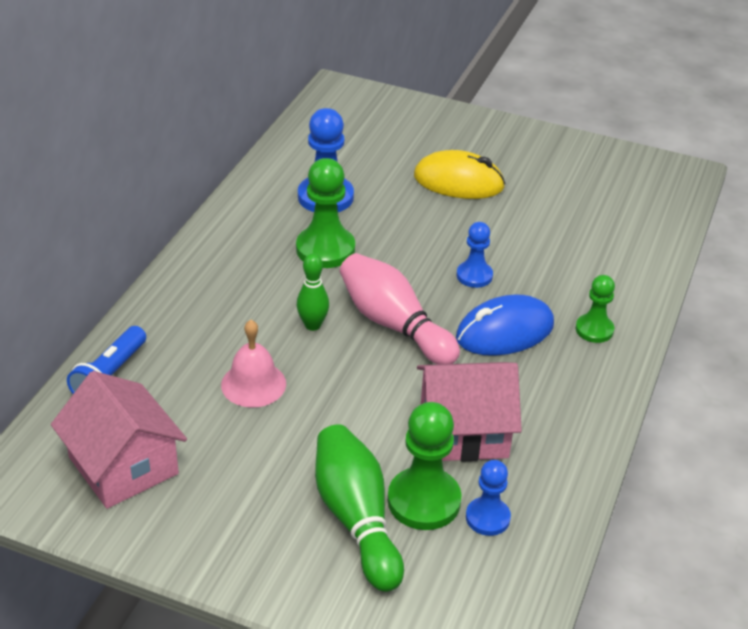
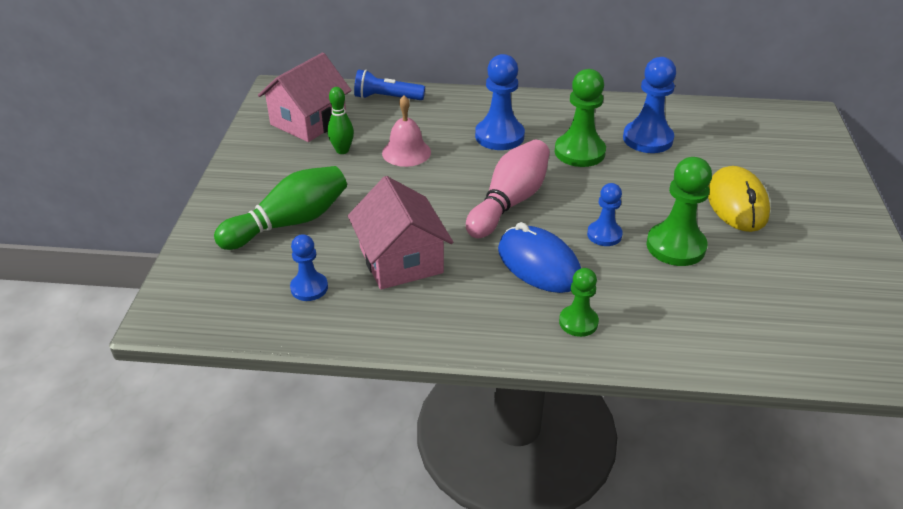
camera: 75 degrees right, 0 degrees up
(261, 299) = (499, 136): none -> blue pawn
(312, 325) = (484, 164): green bowling pin -> green bowling pin (342, 150)
(424, 501) = (317, 252): green pawn -> green pawn (675, 246)

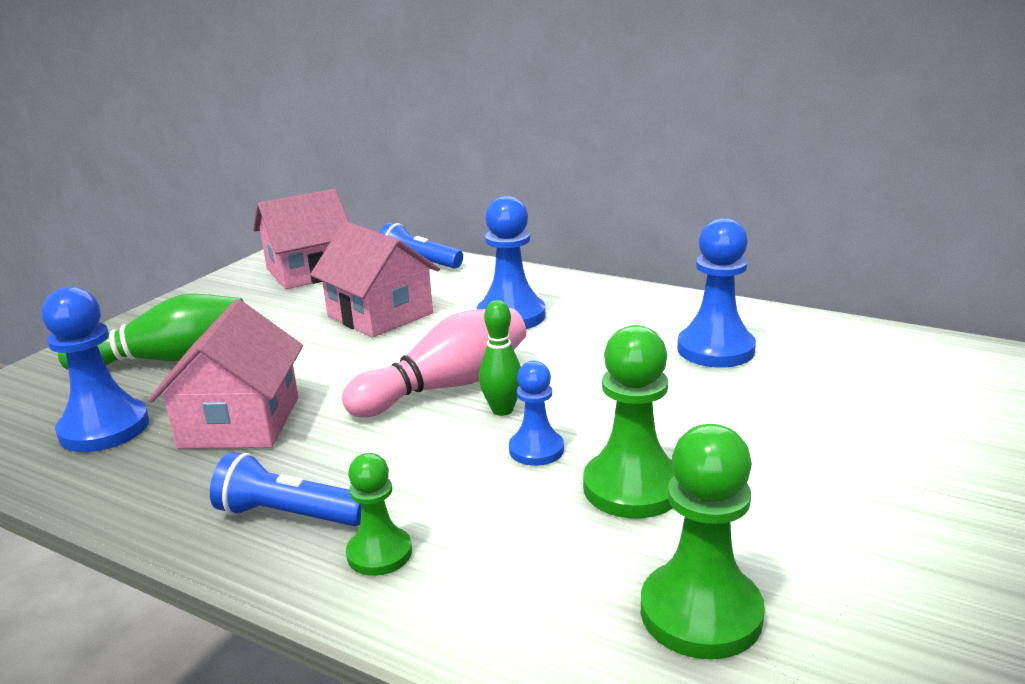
camera: 25 degrees right, 15 degrees down
(309, 288) = (104, 428): blue pawn -> blue pawn, size x1.66
(342, 150) = (311, 302): green bowling pin -> green bowling pin (502, 410)
(406, 152) = (380, 315): pink bell -> pink house
(502, 314) = (289, 515): none -> blue flashlight
(539, 264) = (405, 465): blue mouse -> none
(579, 152) = (600, 349): green pawn -> green pawn (700, 613)
(736, 204) = (788, 452): yellow mouse -> none

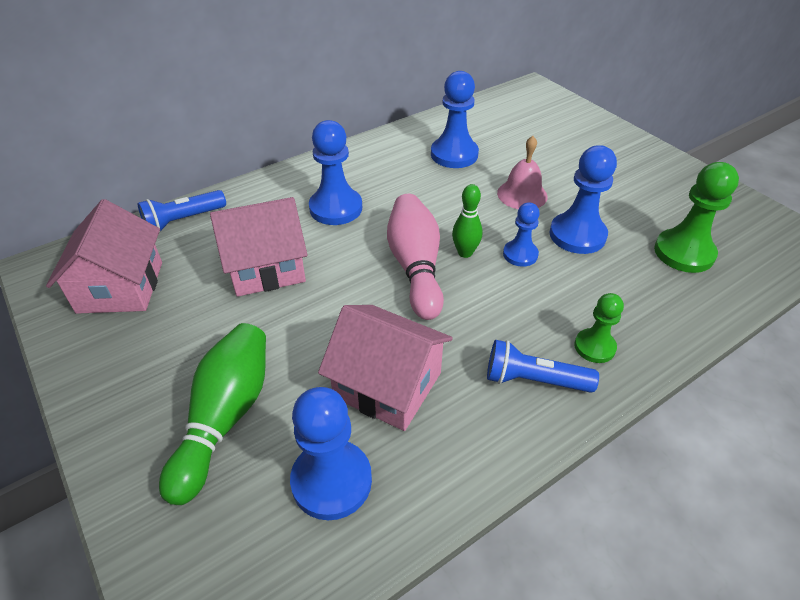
camera: 65 degrees left, 20 degrees up
(289, 515) = (533, 380): blue flashlight -> blue flashlight turned 60 degrees clockwise
(632, 488) = (577, 235): green pawn -> blue pawn
(683, 419) = (522, 194): none -> pink bell

